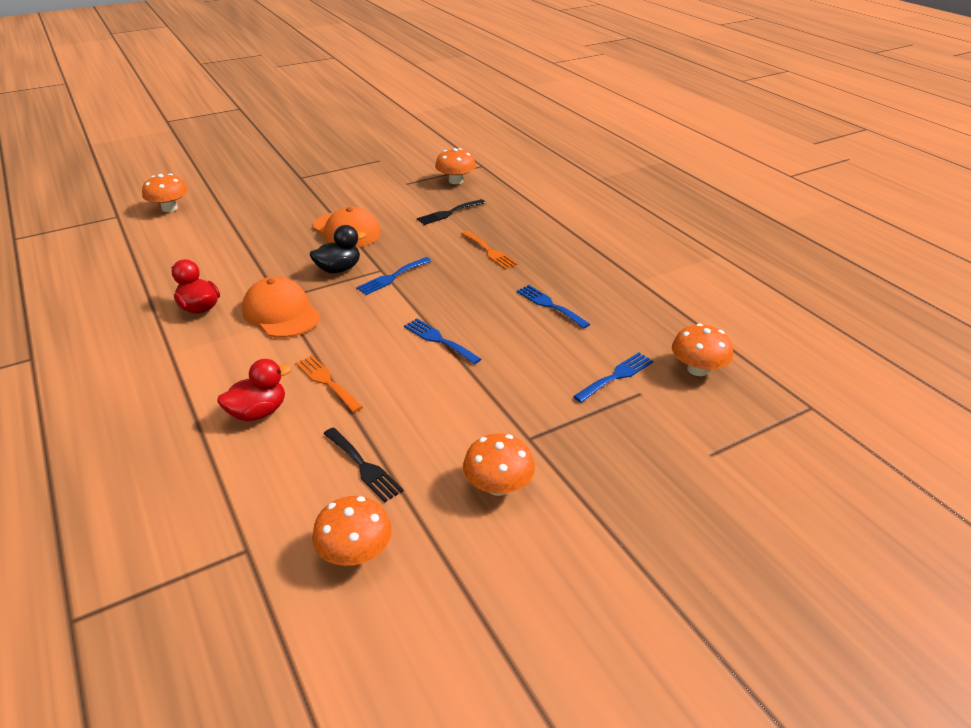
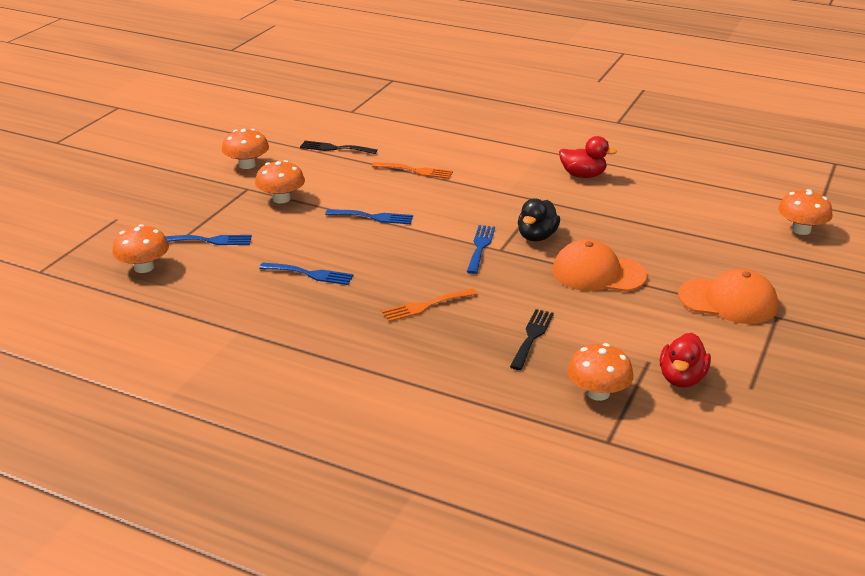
camera: 145 degrees right, 5 degrees down
(258, 412) = (432, 147): red duck -> red duck (681, 378)
(281, 313) = (519, 192): orange cap -> orange cap (728, 301)
(355, 552) = (297, 125): orange mushroom -> orange mushroom (281, 199)
(490, 251) = (425, 306): orange fork -> orange fork turned 45 degrees counterclockwise
(616, 376) = (210, 240): blue fork -> blue fork turned 105 degrees counterclockwise

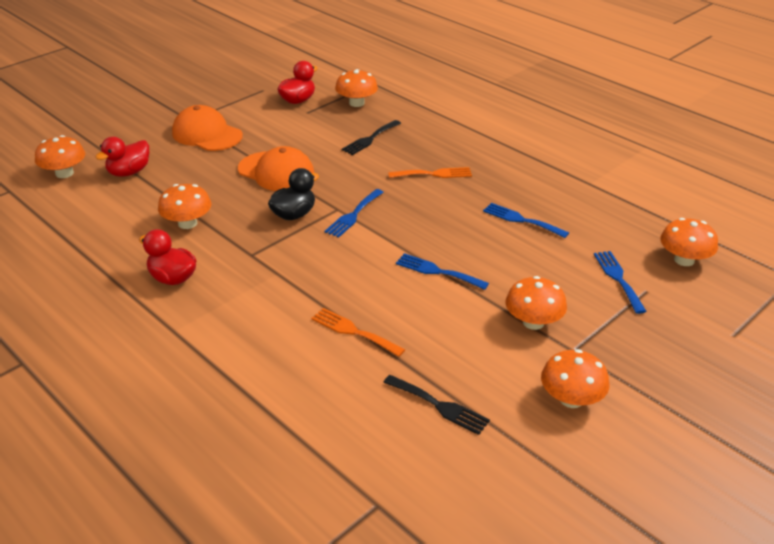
camera: 160 degrees left, 5 degrees up
(210, 240) = (618, 278): blue fork -> blue fork turned 60 degrees clockwise
(623, 212) = (187, 223): none -> orange mushroom
(743, 243) = (129, 172): none -> red duck

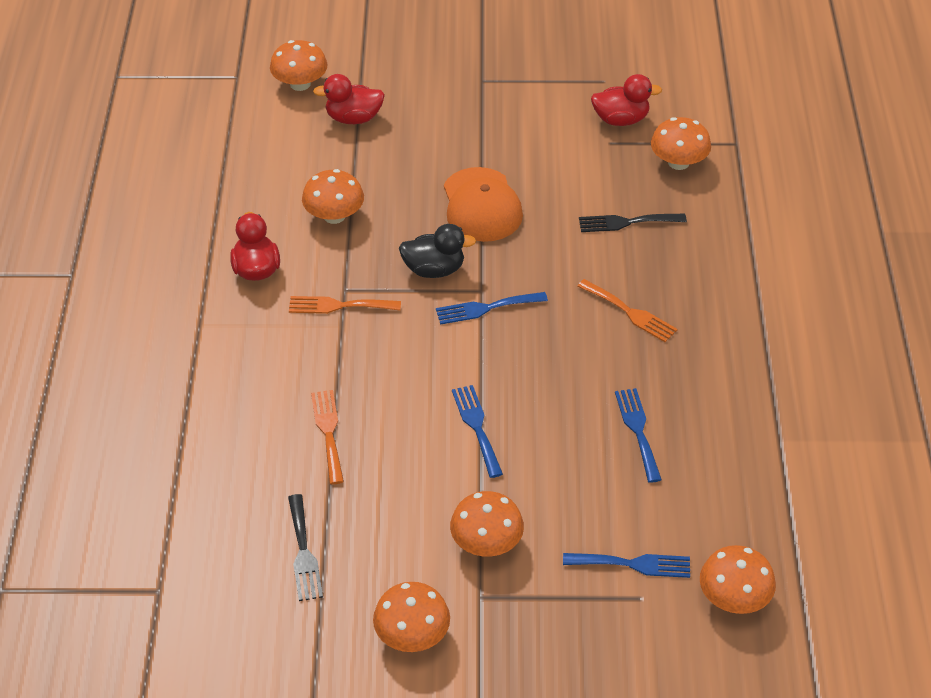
camera: 45 degrees right, 10 degrees up
(207, 134) = (475, 112): orange cap -> none
(260, 264) = (339, 306): none -> orange fork
(618, 278) = (633, 564): blue fork -> blue fork turned 60 degrees clockwise

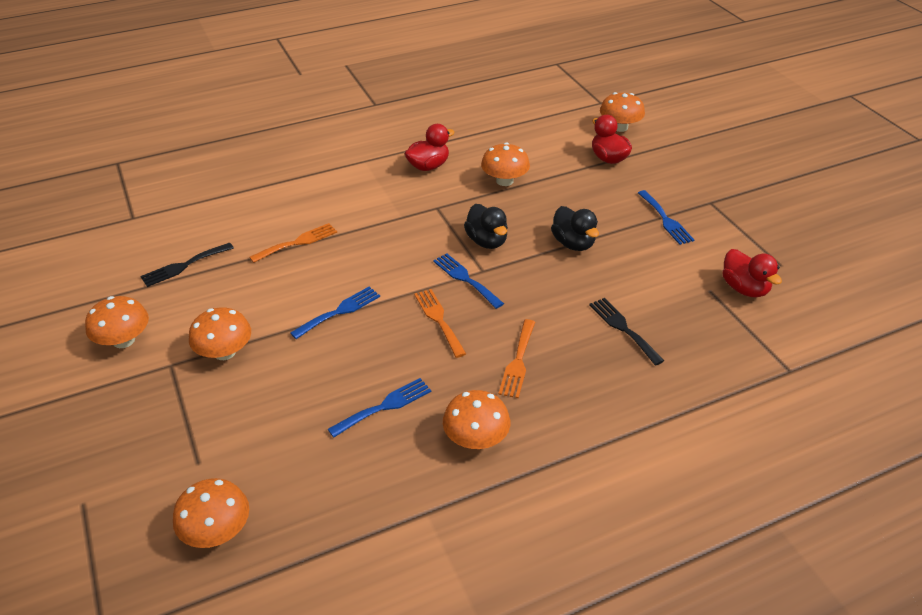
camera: 65 degrees right, 5 degrees down
(339, 306) = (419, 210): orange fork -> orange fork (439, 320)
(481, 205) = (573, 243): orange cap -> black duck
(633, 564) = (233, 447): blue fork -> blue fork (666, 220)
(678, 162) = (727, 339): orange mushroom -> orange mushroom (476, 438)

